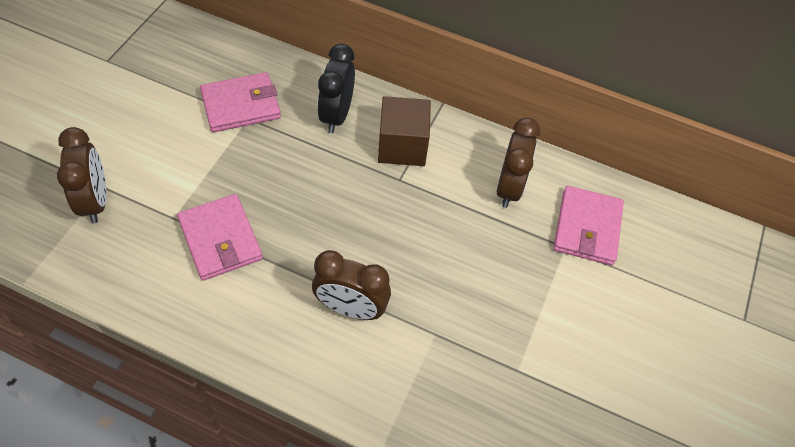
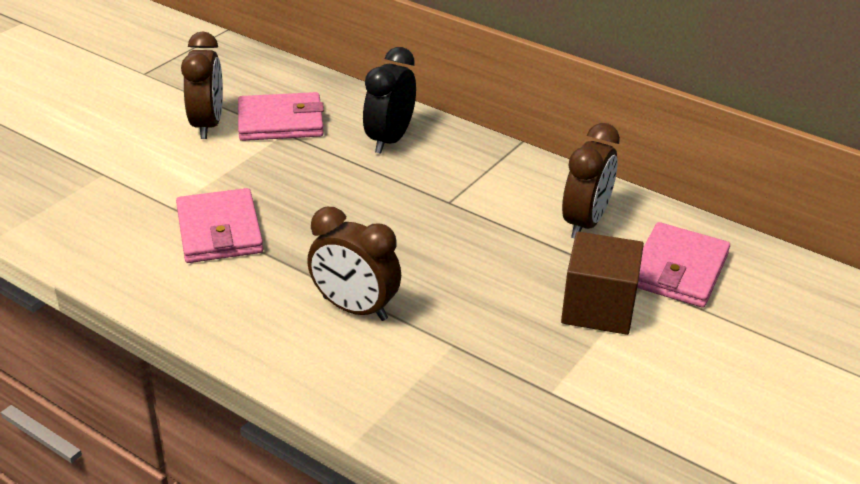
camera: 15 degrees right, 20 degrees down
(95, 201) = (90, 184): brown clock -> brown clock (208, 125)
(402, 146) = (461, 173): brown cube -> brown cube (598, 308)

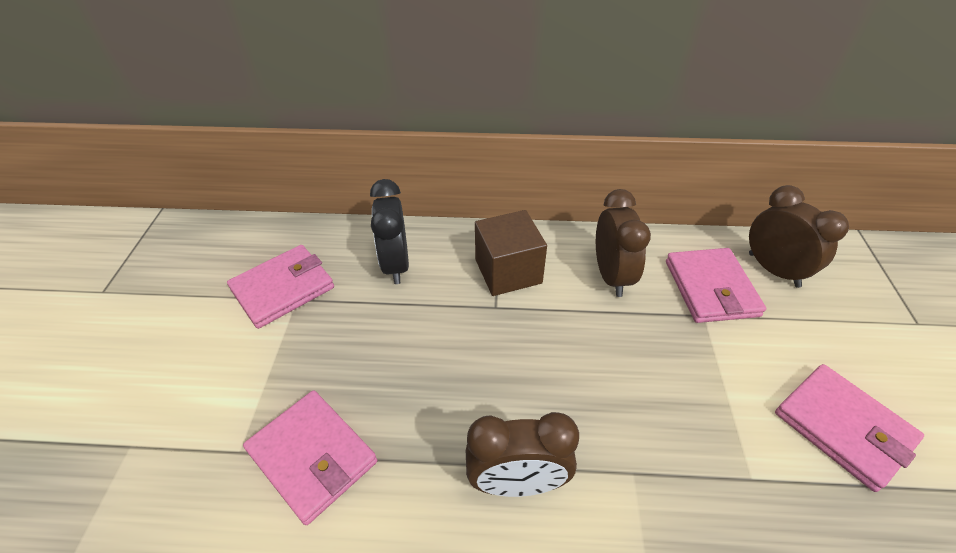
camera: 30 degrees left, 10 degrees up
(208, 125) = (211, 325): brown clock -> brown clock (773, 270)
(598, 308) = (698, 359): brown cube -> brown cube (508, 271)
(680, 404) = (842, 427): none -> pink wallet

